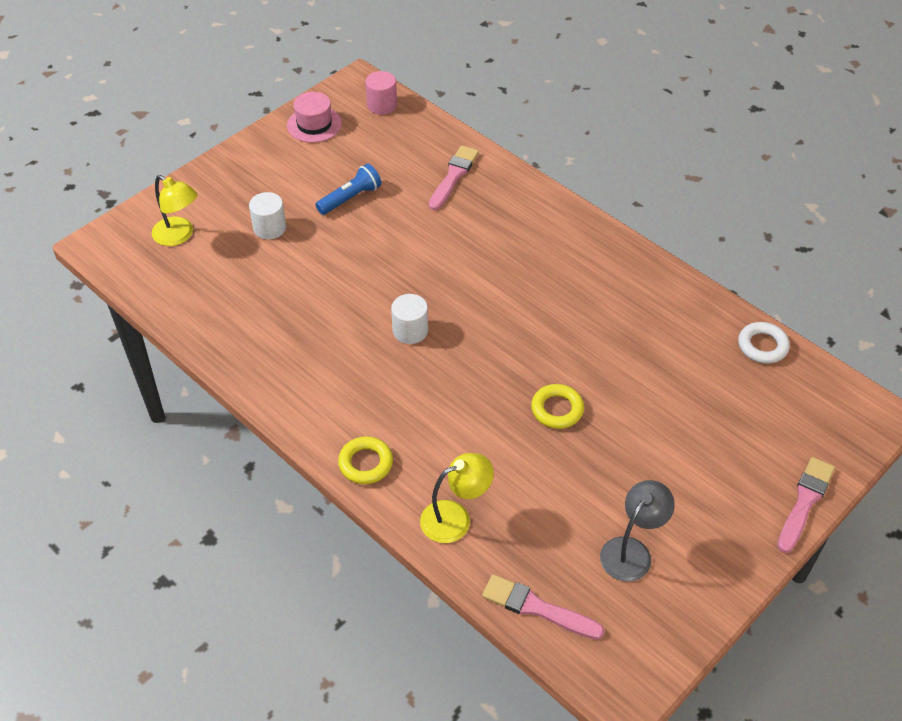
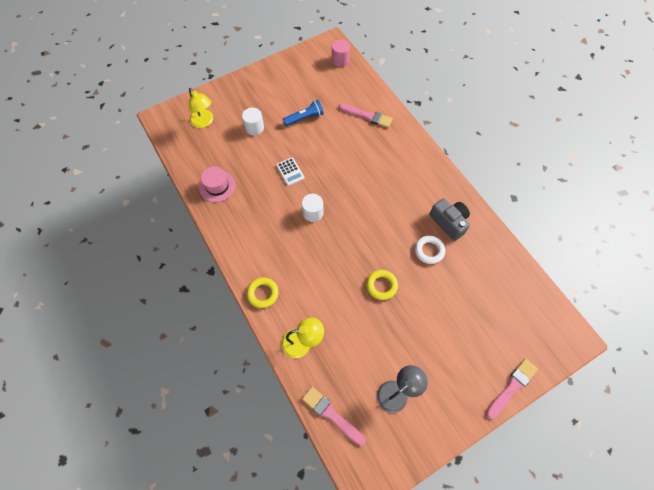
camera: 15 degrees right, 15 degrees up
(314, 124) = (298, 65): pink hat -> pink hat (217, 186)
(352, 279) = (290, 172): none -> white calculator
(453, 176) = (367, 116): pink brush -> pink brush turned 75 degrees clockwise
(634, 299) = (449, 222): none -> grey camera
(762, 346) = (517, 273): white ring -> white ring (429, 251)

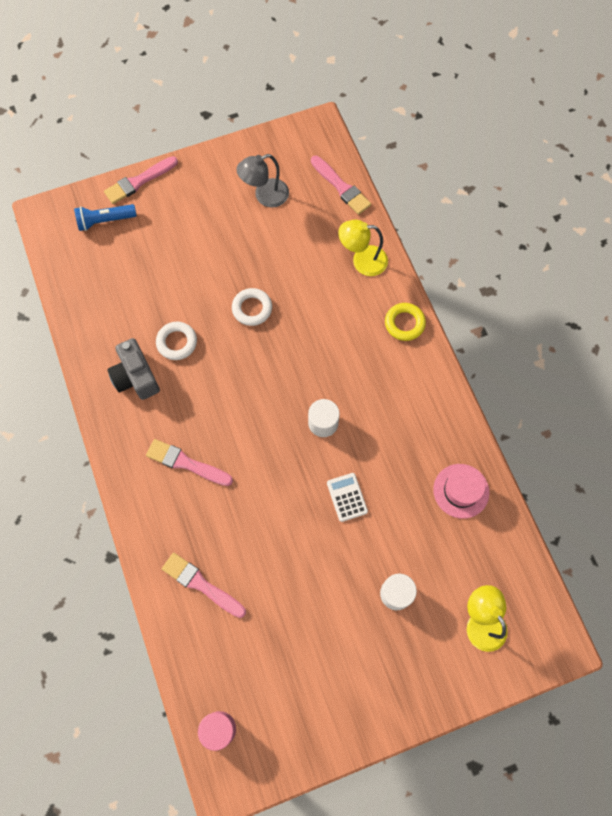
camera: 170 degrees left, 5 degrees up
(305, 118) = (308, 599): blue flashlight -> blue flashlight (105, 221)
(381, 285) = (252, 309): yellow ring -> white ring
(396, 175) = (186, 463): none -> pink brush

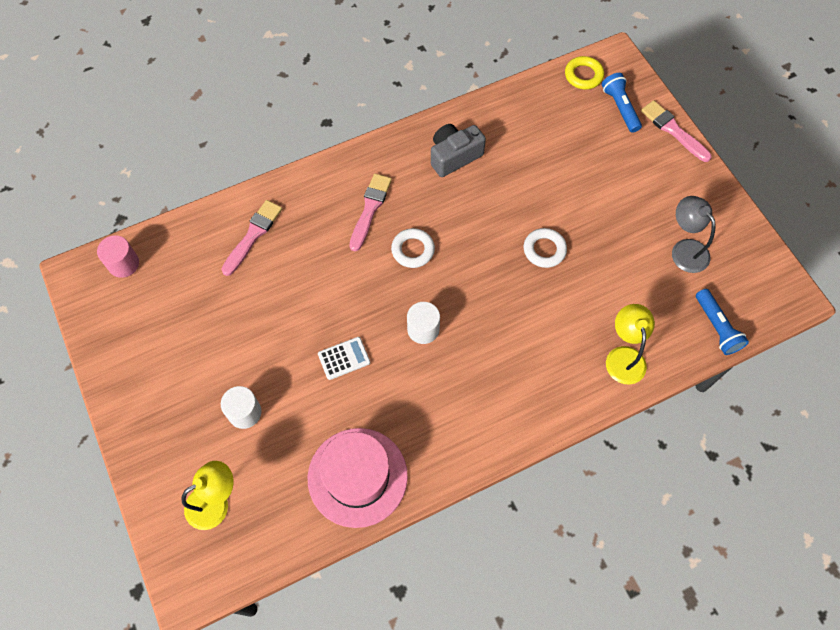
camera: 85 degrees right, 5 degrees down
(177, 342) = (495, 186): white ring -> white ring (413, 250)
(341, 187) = (716, 327): pink brush -> blue flashlight
(404, 323) = (552, 407): yellow ring -> yellow ring (583, 75)
(461, 491) = (357, 477): pink hat -> pink hat, size x1.60

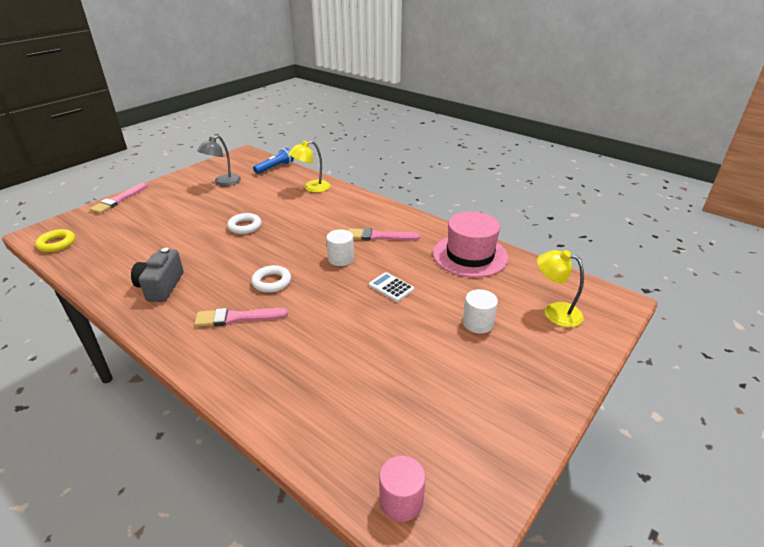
camera: 115 degrees left, 30 degrees down
(253, 235) = (302, 389): pink brush -> pink brush (379, 236)
(454, 156) = (161, 286): grey camera -> grey camera turned 60 degrees clockwise
(620, 107) = (96, 222): blue flashlight -> none

